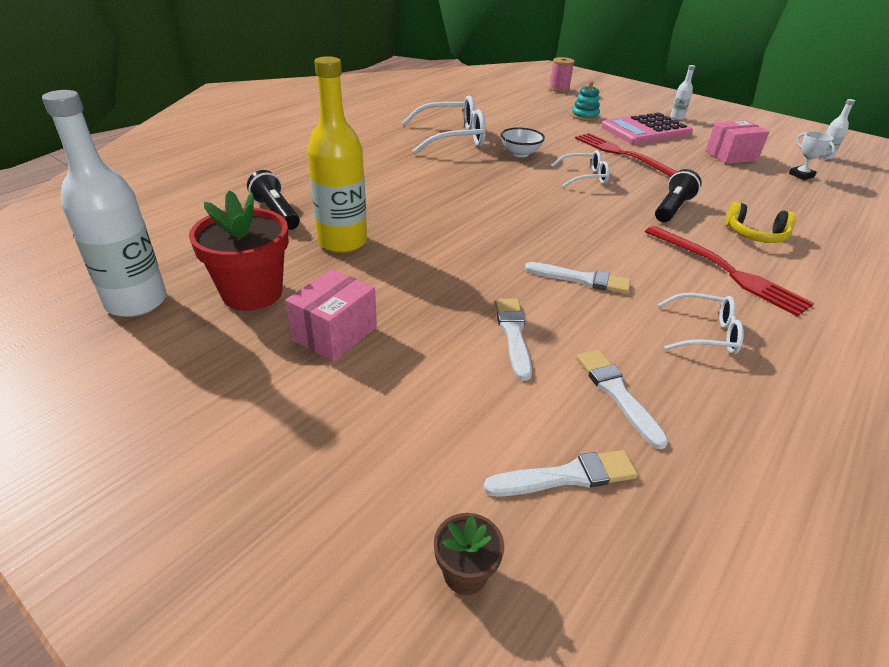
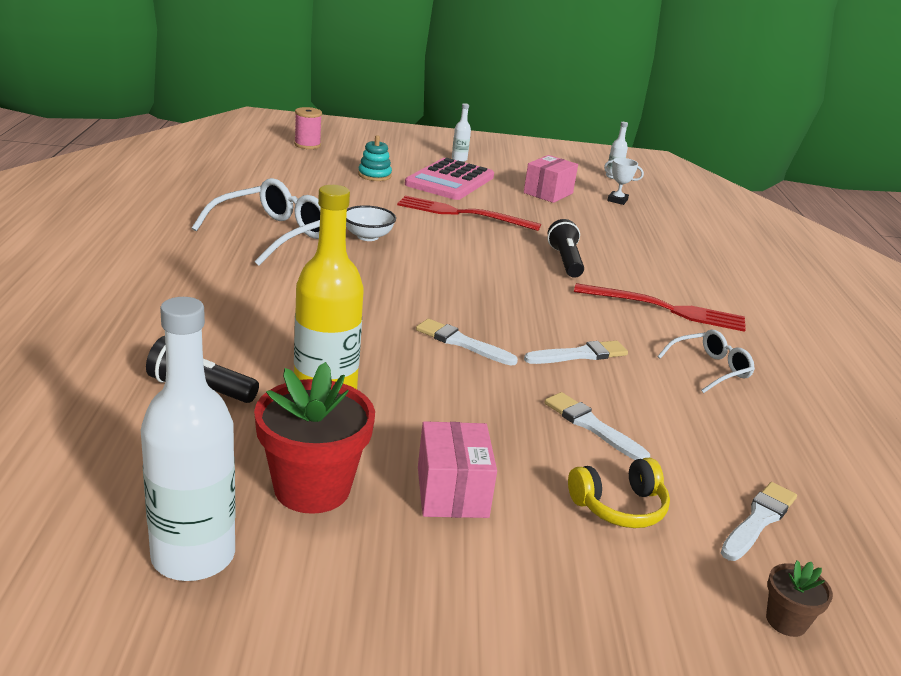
camera: 40 degrees left, 10 degrees down
(585, 177) = (459, 248): white glasses -> none
(617, 393) = (714, 442): white brush -> white brush (462, 343)
(755, 235) = (648, 268): yellow headphones -> yellow headphones (619, 506)

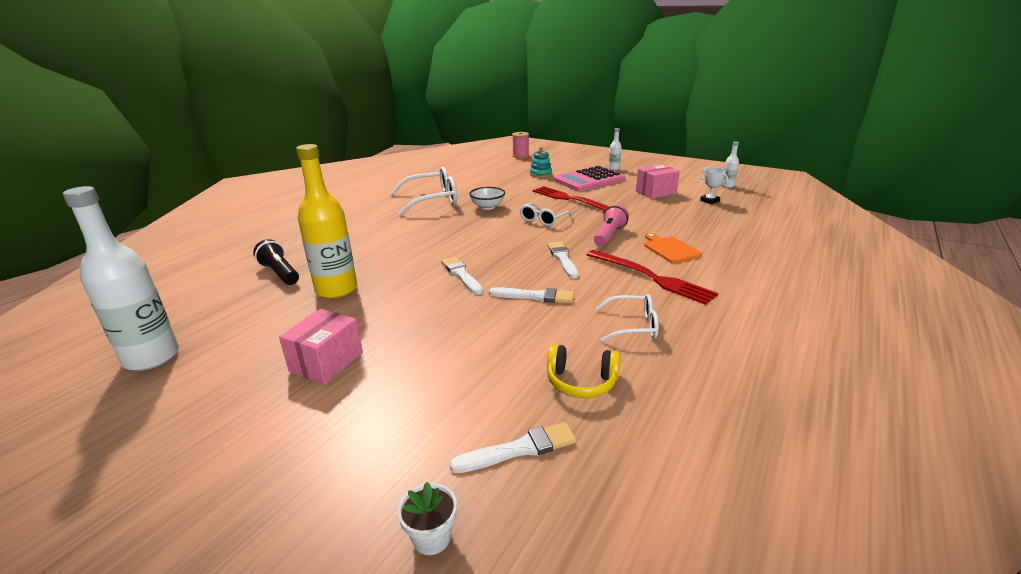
camera: 35 degrees right, 0 degrees up
(312, 488) = (256, 338): red flower pot -> none
(464, 248) = (543, 220): none -> white glasses
(565, 261) = (609, 235): black flashlight -> pink flashlight
(592, 426) = (478, 345): white brush -> white brush (562, 259)
(619, 506) = (421, 404): yellow headphones -> yellow headphones (581, 382)
(645, 270) = (670, 249): none -> orange cutting board
(786, 621) = (431, 537): brown flower pot -> white flower pot

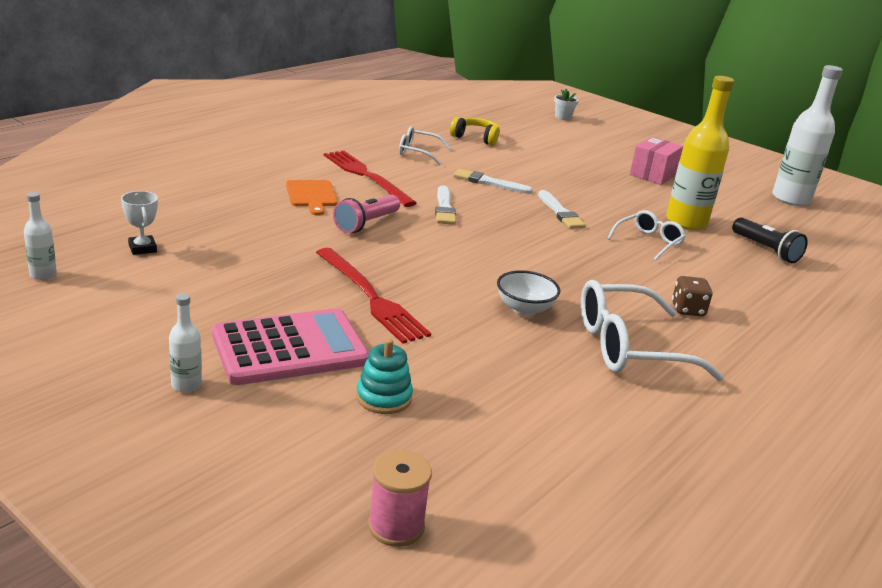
camera: 175 degrees left, 0 degrees up
(387, 220) = (687, 310): none -> brown dice
(519, 449) = (521, 126): white brush -> none
(543, 220) = (441, 264): white glasses -> white glasses (648, 242)
(655, 192) = (201, 285): pink box -> none

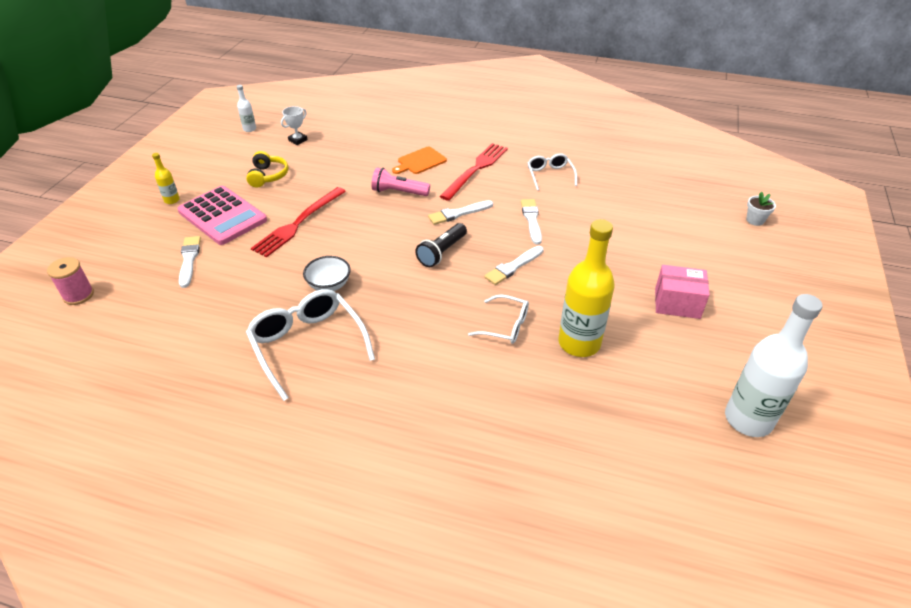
camera: 70 degrees right, 15 degrees up
(186, 385) = (172, 200): white bottle -> yellow bottle
(384, 397) = (189, 260): turquoise stacking toy -> white brush
(476, 138) = (621, 190): yellow headphones -> yellow headphones (268, 176)
(687, 310) = (391, 368): brown dice -> none
(766, 250) = (570, 408): black flashlight -> black flashlight (442, 252)

